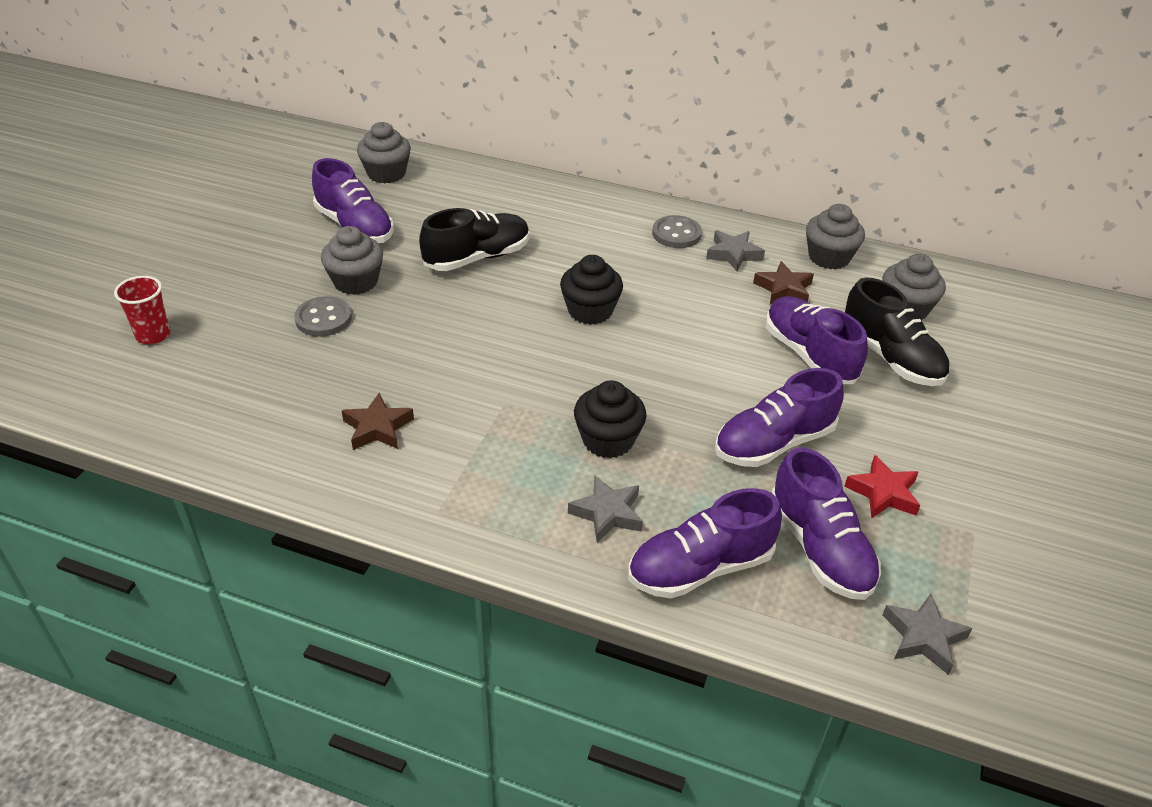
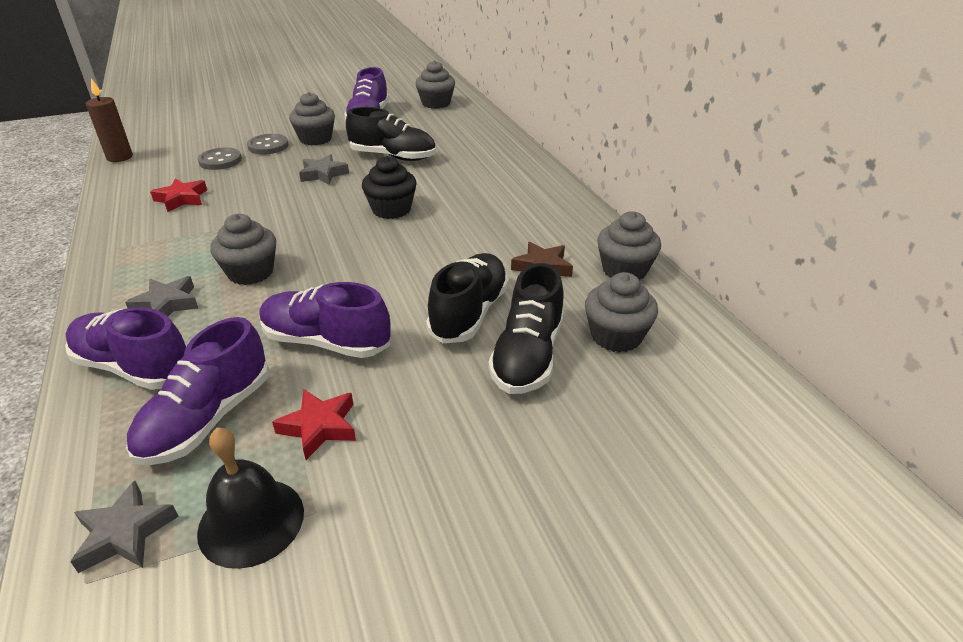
camera: 50 degrees right, 5 degrees down
(153, 335) = (200, 120): red cup -> none
(174, 437) = (120, 157): none -> brown candle
(377, 428) = (181, 199): brown star -> red star
(608, 440) = (250, 272): black cupcake -> grey cupcake
(676, 234) = (536, 201): grey button -> grey button (220, 160)
(733, 254) = (551, 230): grey star -> grey star (323, 174)
(809, 355) = (469, 313): purple shoe -> black shoe
(960, 567) = (251, 521): none -> black bell

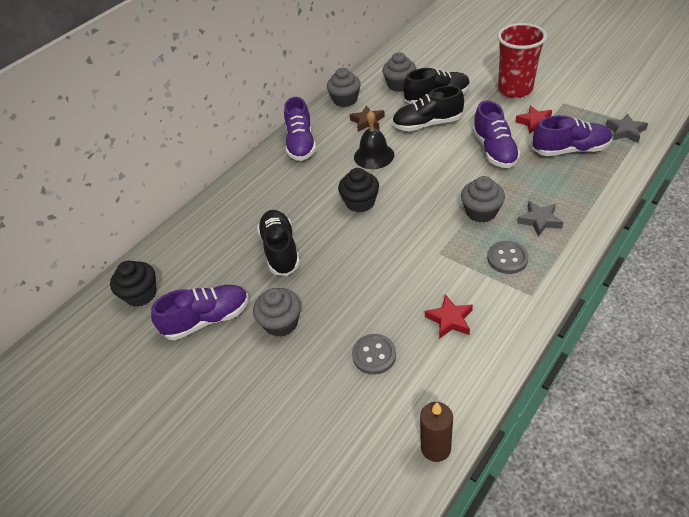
camera: 115 degrees left, 10 degrees up
(134, 367) = (581, 192): purple shoe -> purple shoe (301, 144)
(251, 521) = (584, 111): black bell -> black bell (374, 156)
(268, 146) = (320, 345): grey button -> grey button (507, 258)
(323, 174) = (341, 269): grey star -> none
(436, 103) = (141, 294): grey cupcake -> black cupcake
(441, 470) = (515, 89): none -> red cup

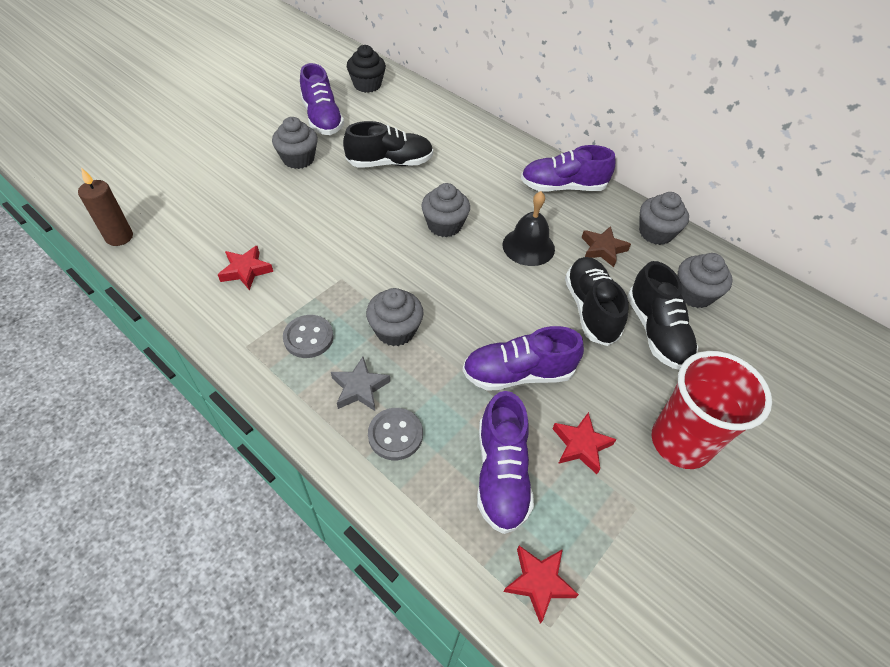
camera: 85 degrees right, 5 degrees up
(360, 202) = (444, 225): black cupcake -> grey cupcake
(374, 355) = (233, 212): grey button -> grey button (395, 435)
(625, 131) = (539, 582): grey star -> red star

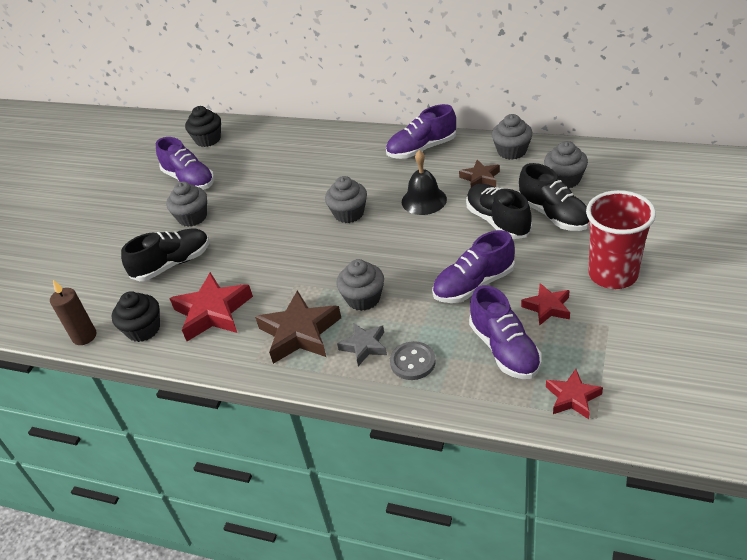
camera: 15 degrees left, 10 degrees down
(173, 256) = (143, 329): none -> black cupcake
(246, 270) = (213, 312): red star -> red star, size x1.74
(308, 338) = (300, 333): grey button -> brown star
(390, 163) = (272, 188): black shoe -> black shoe (172, 264)

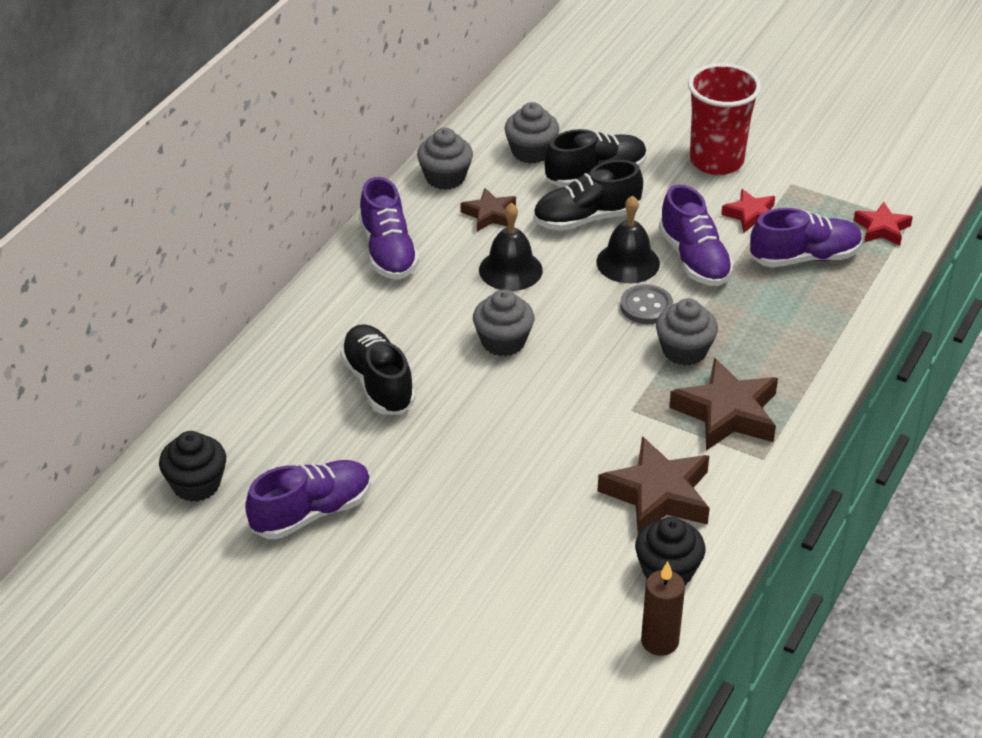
camera: 85 degrees left, 0 degrees up
(172, 264) = (532, 537): black shoe -> black shoe (378, 383)
(192, 217) = (423, 511): grey cupcake -> none
(213, 312) = (658, 495): red star -> brown star
(364, 346) = (767, 360): grey star -> none
(412, 362) = (804, 326): grey button -> grey button (646, 306)
(455, 251) = (628, 262): none -> black bell

